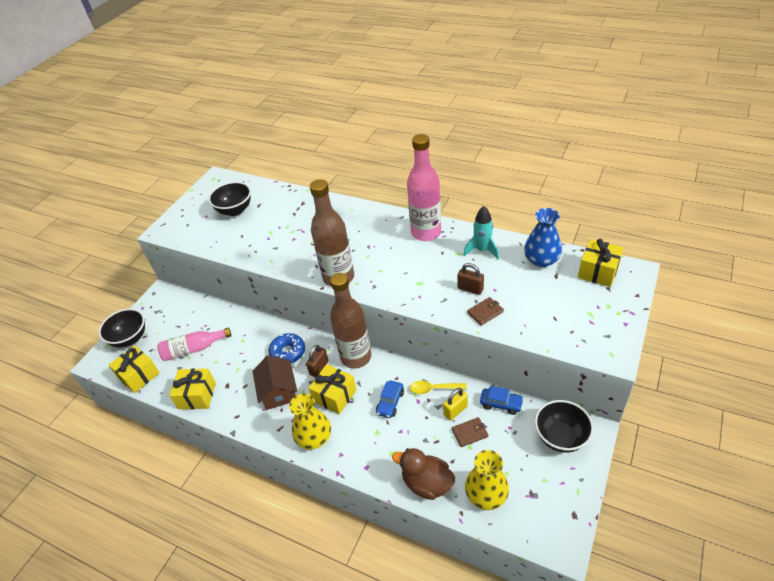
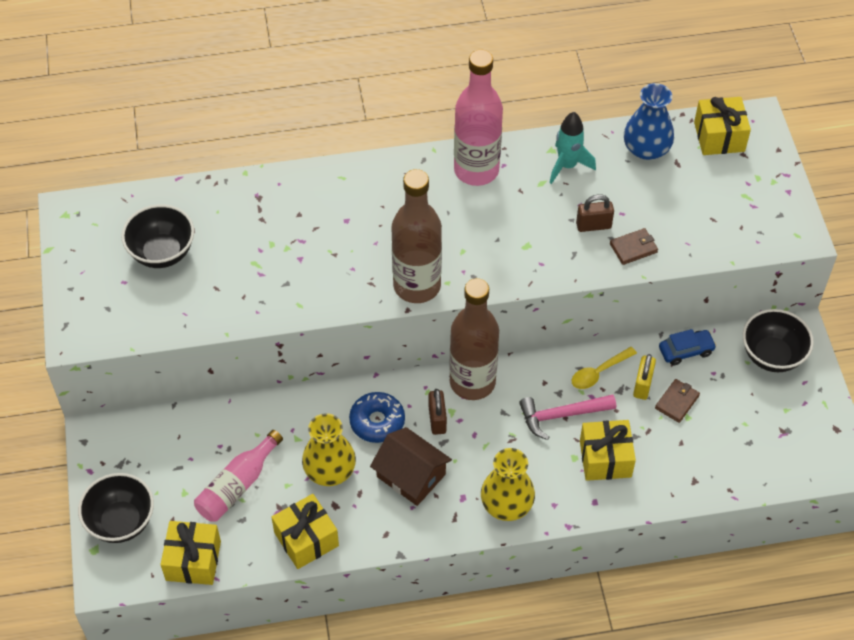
camera: 40 degrees left, 10 degrees up
(334, 396) = (488, 443): yellow gift -> yellow gift (605, 459)
(390, 402) = (561, 415): blue car -> pink hammer
(427, 483) = (673, 481): brown duck -> none
(485, 312) = (633, 248): brown wallet -> brown wallet turned 45 degrees clockwise
(486, 495) = (741, 457): yellow vase -> yellow vase (330, 470)

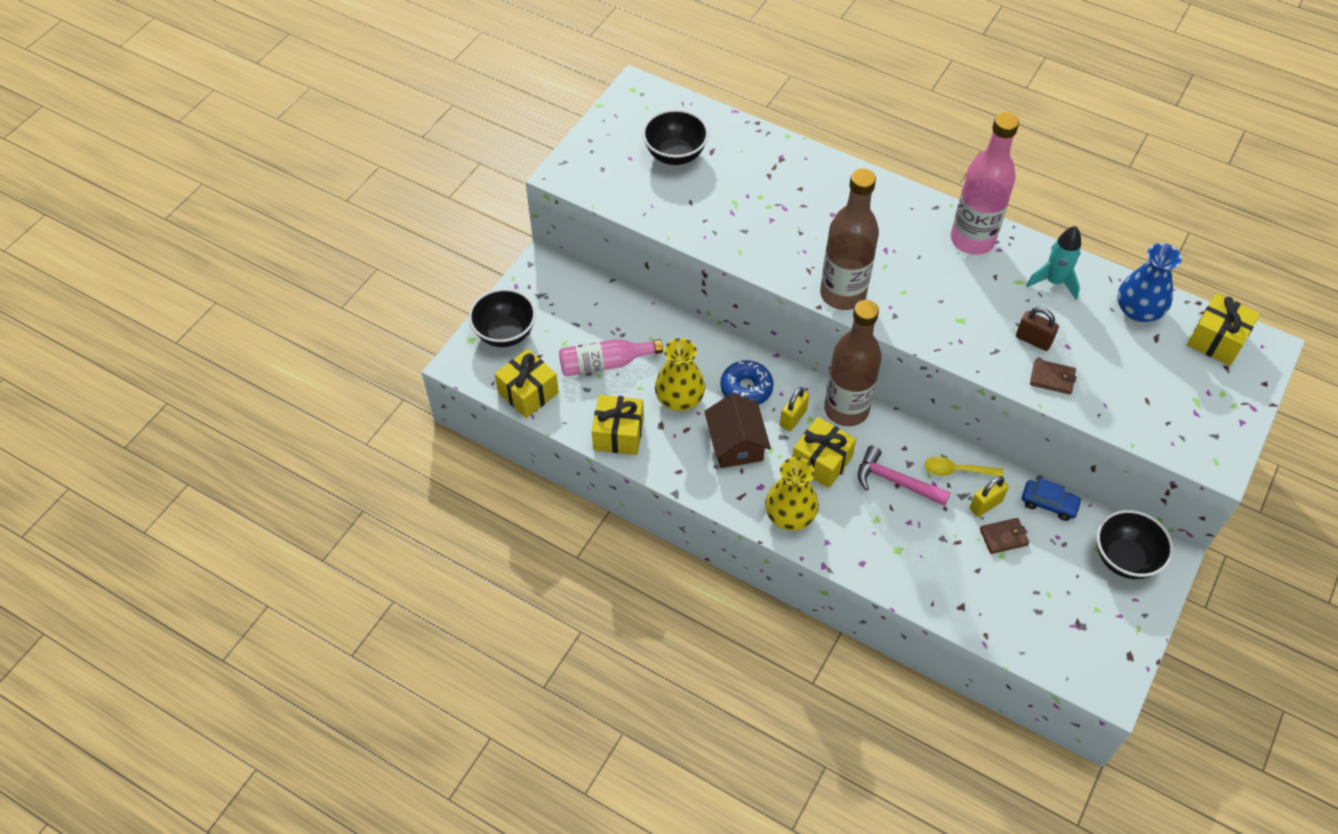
camera: 40 degrees right, 0 degrees up
(437, 420) = (793, 418): brown padlock -> yellow padlock
(605, 459) = (901, 538): yellow gift -> yellow gift (821, 461)

